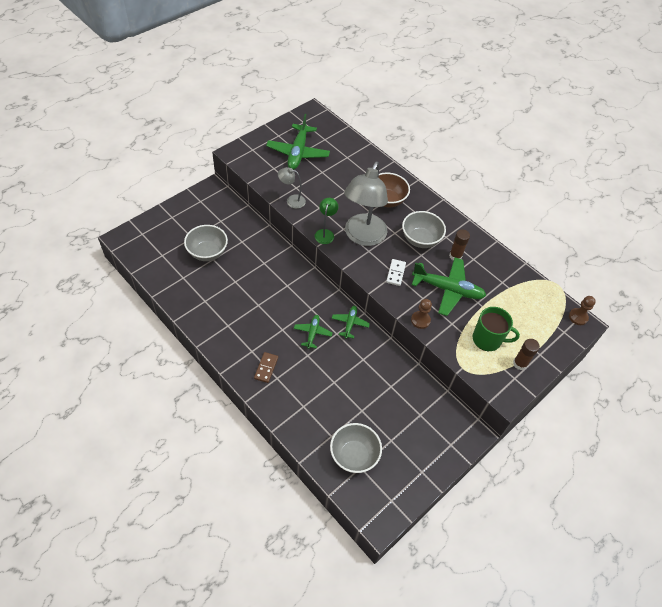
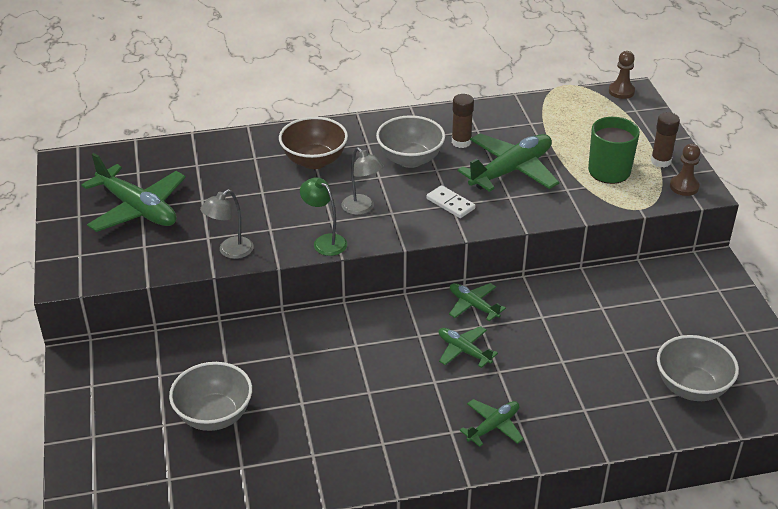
camera: 55 degrees left, 15 degrees down
(266, 368) = (493, 426): brown domino -> green plane
(362, 237) = (362, 208): grey lamp -> grey lamp, size x0.46
(420, 320) = (544, 213): brown pawn -> brown pawn (684, 186)

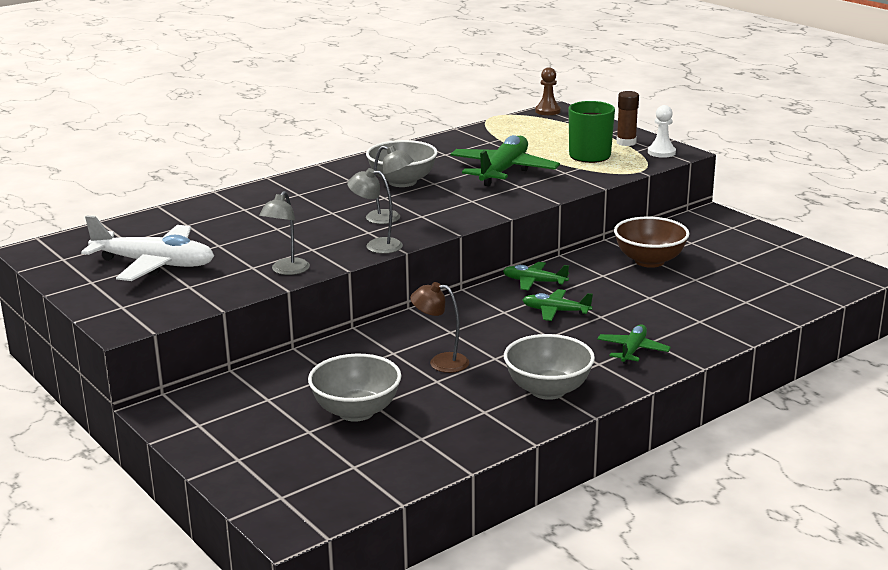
camera: 25 degrees left, 15 degrees down
(138, 209) = (154, 264): green plane -> white plane
(314, 161) = (309, 199): brown bowl -> brown bowl (649, 261)
(321, 381) = (440, 362): none -> brown lamp
(325, 241) = (376, 245): green lamp -> grey lamp
(450, 204) = (470, 200): white domino -> none
(461, 142) = (438, 163): brown glue stick -> none
(684, 186) = (661, 152): brown pawn -> white pawn
(691, 387) = (772, 286): grey bowl -> grey bowl (548, 390)

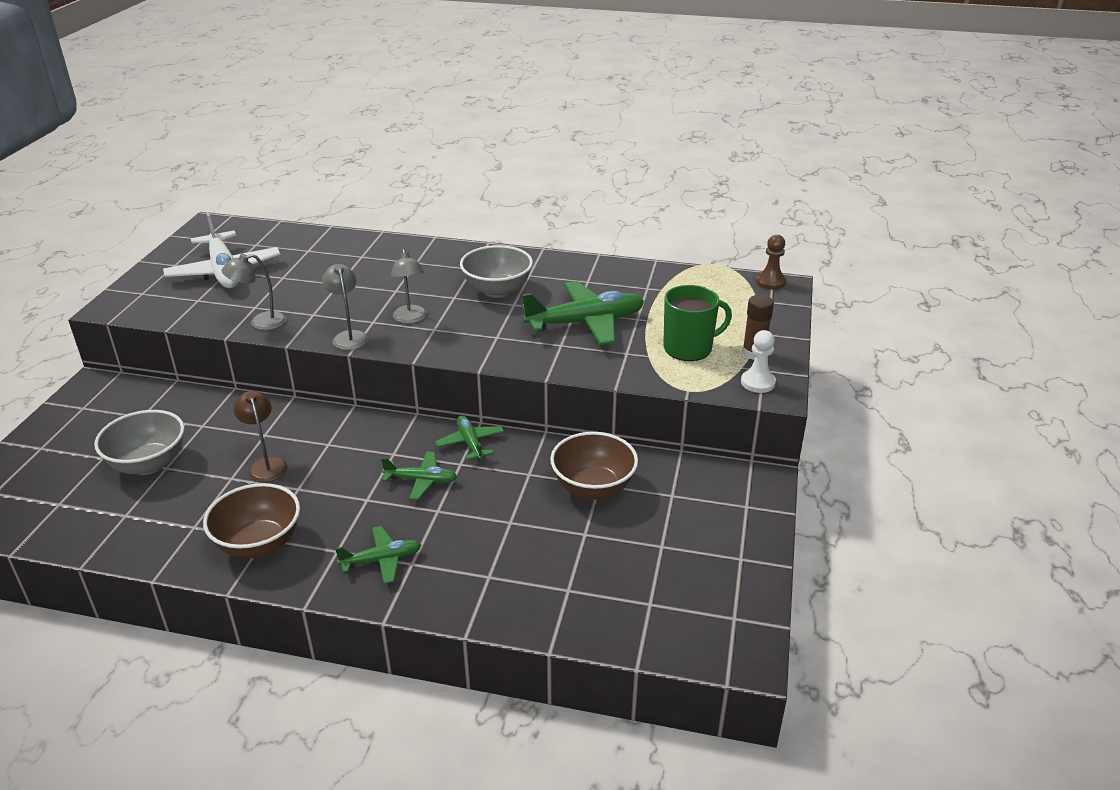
camera: 50 degrees right, 10 degrees up
(548, 390) = (259, 544): grey bowl -> brown bowl
(555, 311) = (421, 480): green plane -> green plane turned 120 degrees clockwise

